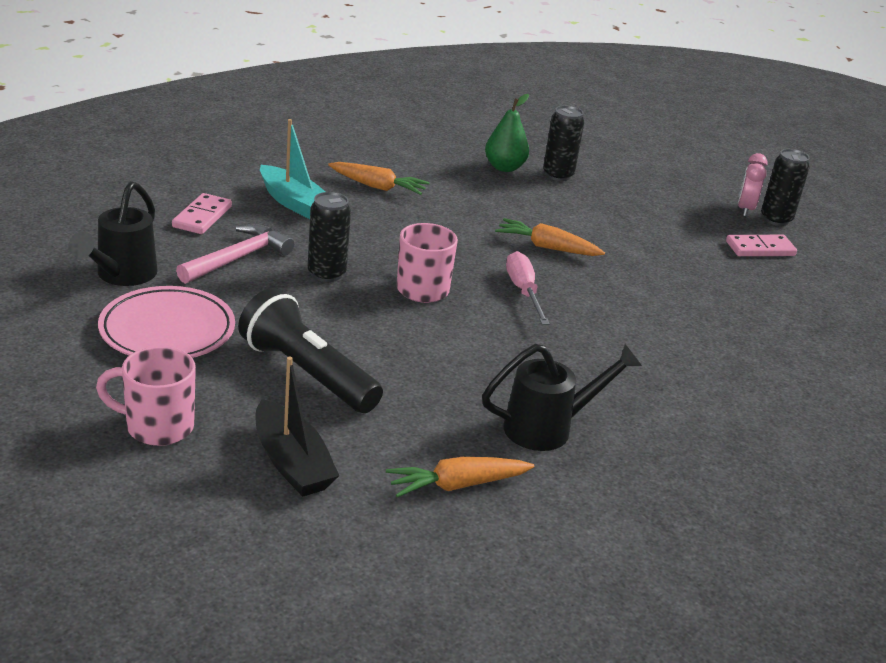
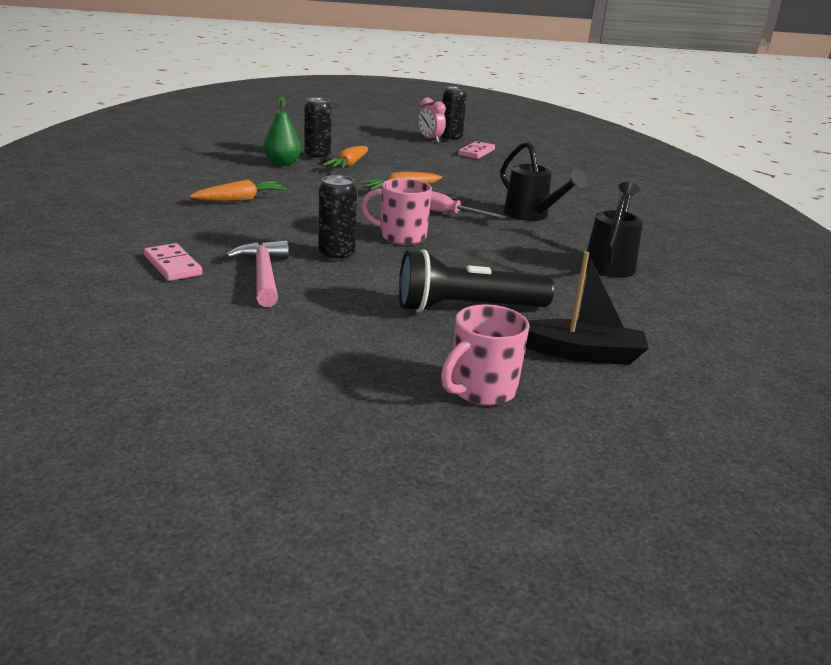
camera: 50 degrees left, 5 degrees down
(121, 276) = (214, 328): black watering can -> black watering can (531, 216)
(167, 330) = (335, 338): pink plate -> none
(293, 202) = (212, 230): turquoise boat -> none
(457, 485) = (654, 310): orange carrot -> orange carrot (348, 165)

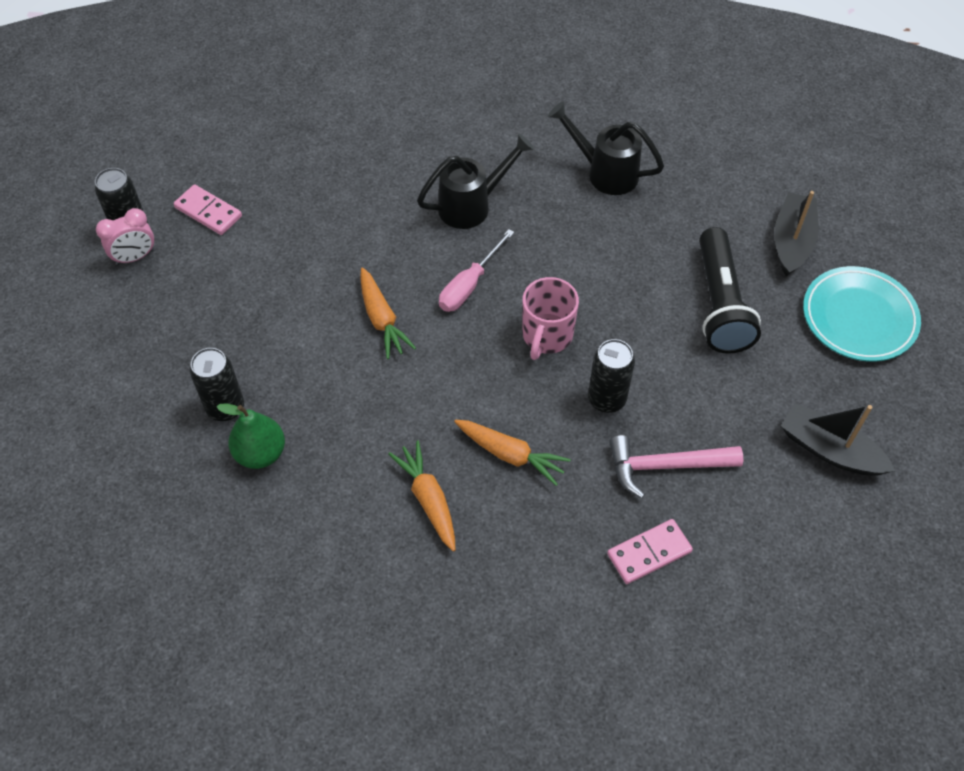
camera: 80 degrees left, 30 degrees up
(278, 356) = (830, 450): none -> black boat
(348, 165) = (270, 371): orange carrot -> orange carrot (510, 455)
(481, 390) = (859, 318): pink mug -> turquoise plate

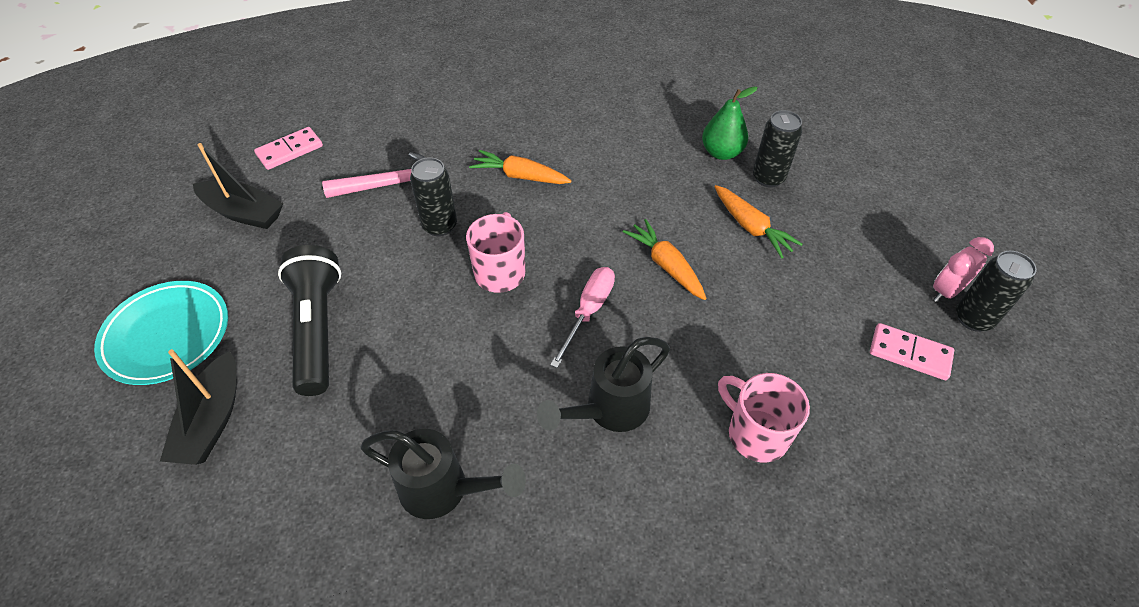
camera: 170 degrees right, 5 degrees down
(365, 175) = (755, 433): none -> pink mug
(428, 499) = (579, 141): orange carrot -> orange carrot (751, 227)
(649, 553) = (407, 132): pink domino -> pink domino (290, 150)

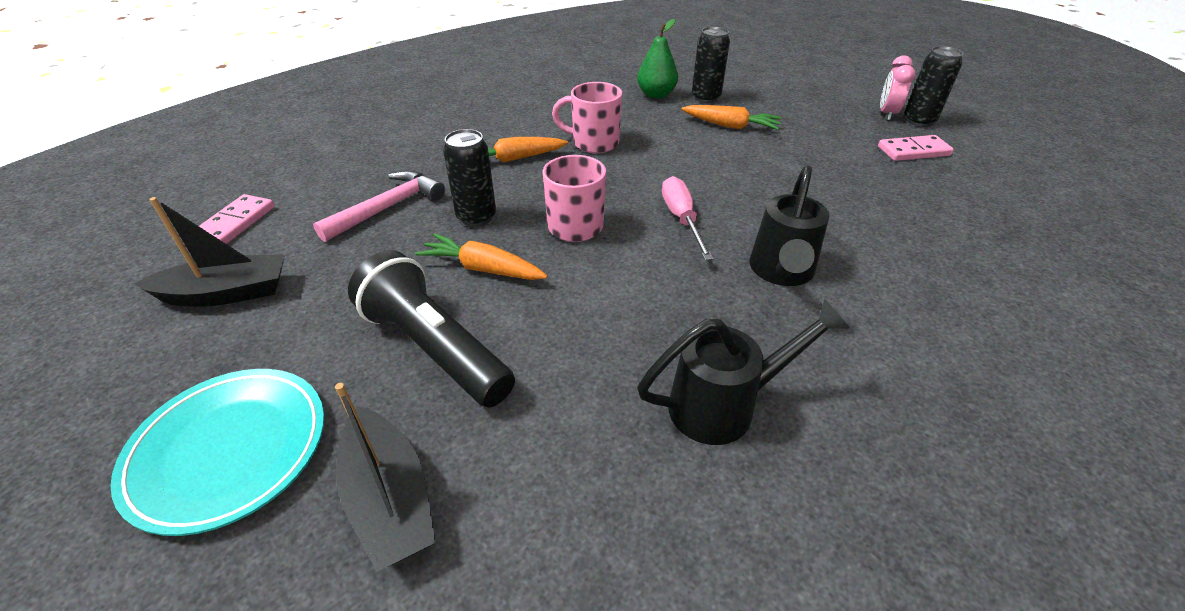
camera: 35 degrees left, 10 degrees down
(666, 265) = (702, 168): orange carrot -> orange carrot (483, 269)
(755, 433) = (893, 235): pink mug -> pink mug (594, 143)

